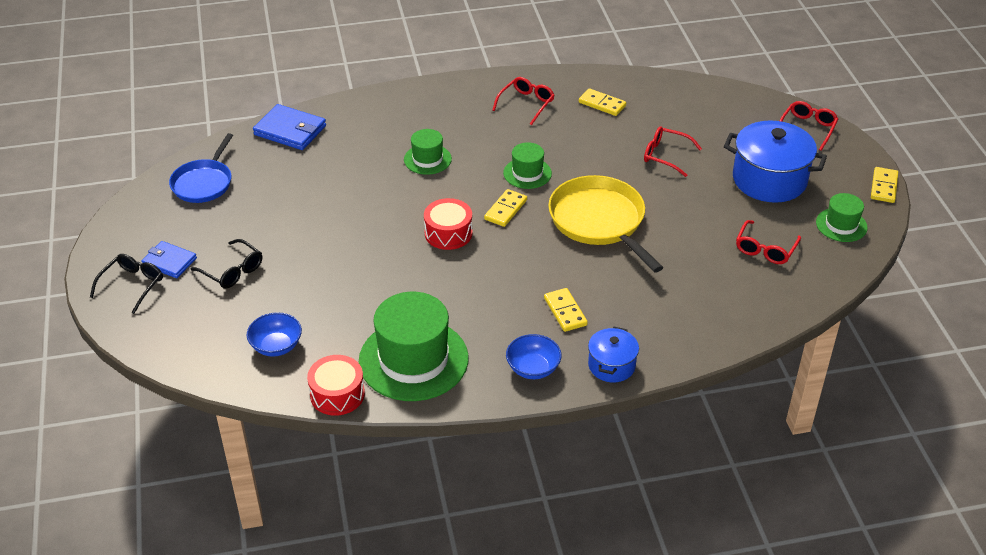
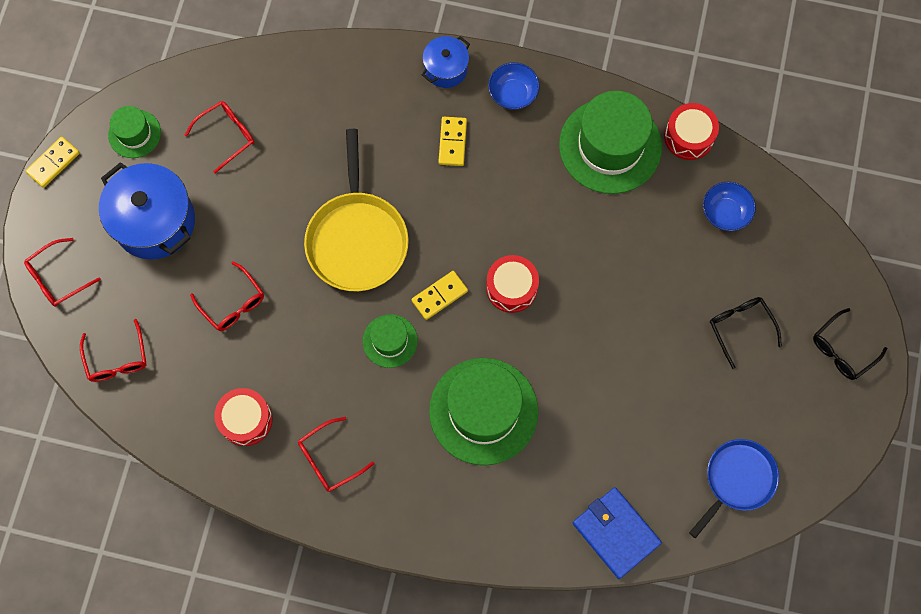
camera: 155 degrees left, 30 degrees up
(169, 262) = (799, 368): blue wallet -> none
(427, 159) = (483, 411): green hat -> green hat, size x1.95
(602, 104) = (246, 419): yellow domino -> red drum
(721, 104) = (117, 359): none -> red glasses

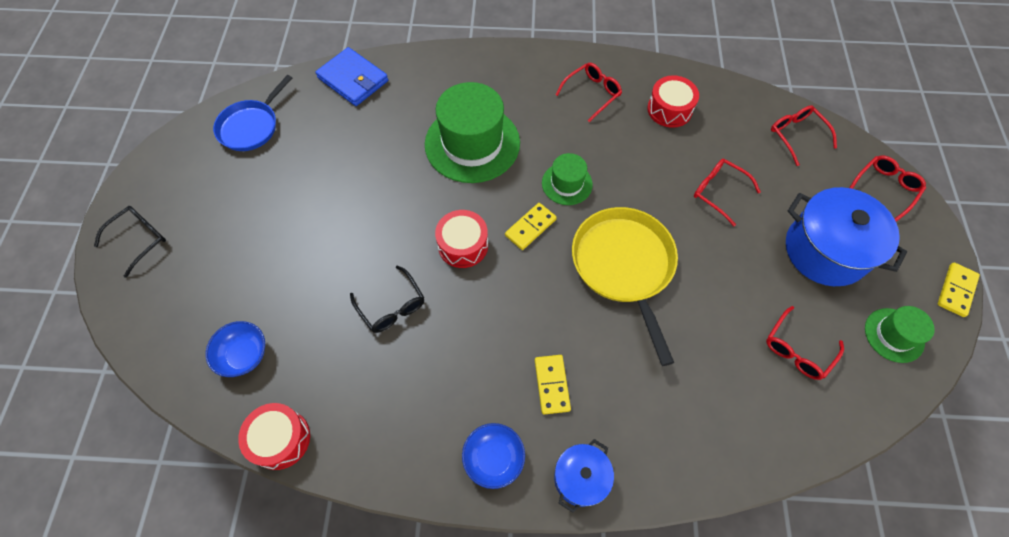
camera: 170 degrees right, 10 degrees down
(610, 146) = (373, 411): green hat -> none
(740, 327) = (237, 244): black glasses -> black glasses (392, 306)

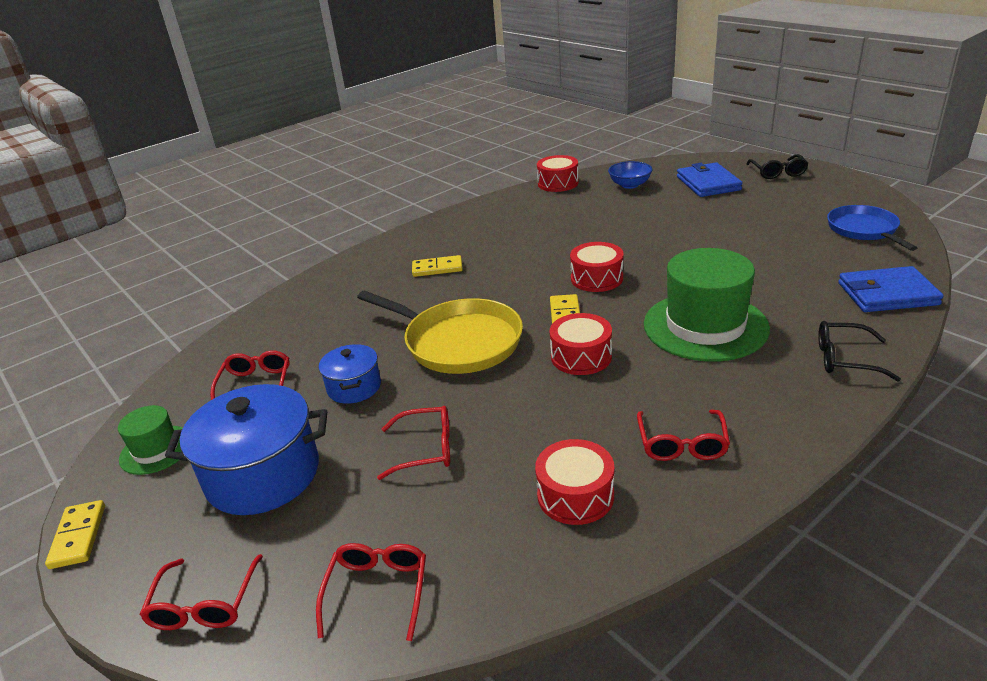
camera: 140 degrees right, 30 degrees down
(201, 283) = (708, 183): none -> blue wallet
(392, 306) = (588, 235): black glasses -> black glasses (844, 359)
(493, 458) = (436, 234): blue bowl -> none
(552, 385) = (437, 268): yellow domino -> yellow domino turned 45 degrees counterclockwise
(567, 183) = (581, 356): green hat -> red drum
(580, 478) = (376, 254): blue pot -> blue pot (354, 387)
(796, 135) = (377, 591): red glasses -> red glasses turned 105 degrees counterclockwise

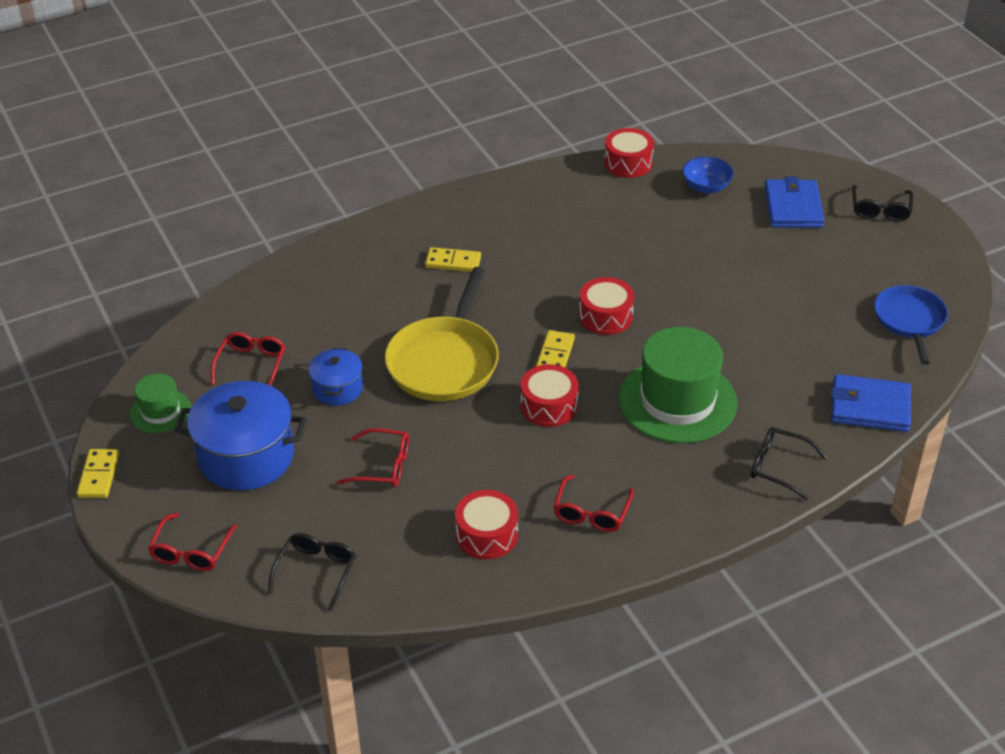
camera: 10 degrees right, 10 degrees up
(377, 591) = (316, 571): red glasses -> black glasses
(458, 342) = (444, 362): yellow pan -> yellow pan turned 60 degrees clockwise

